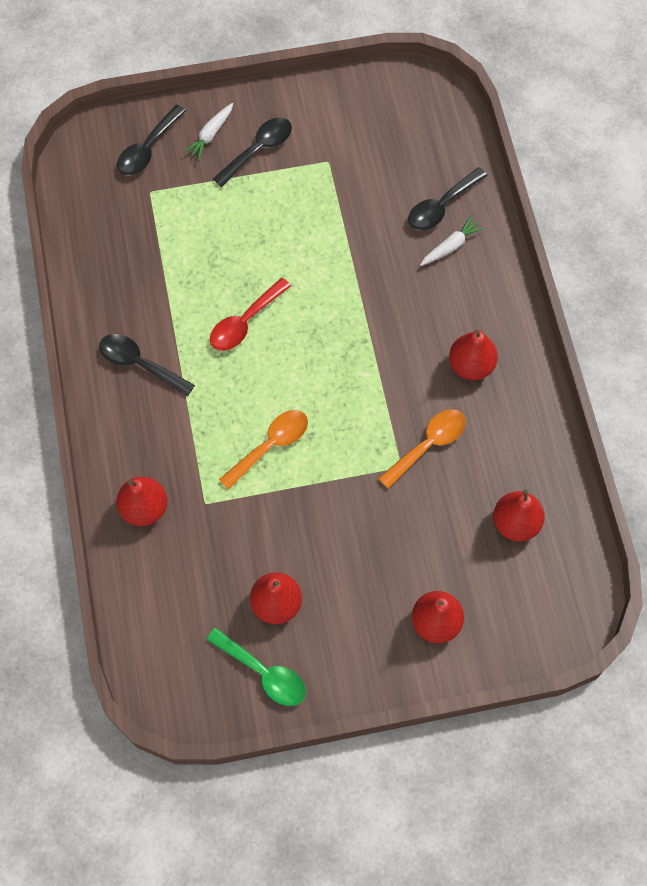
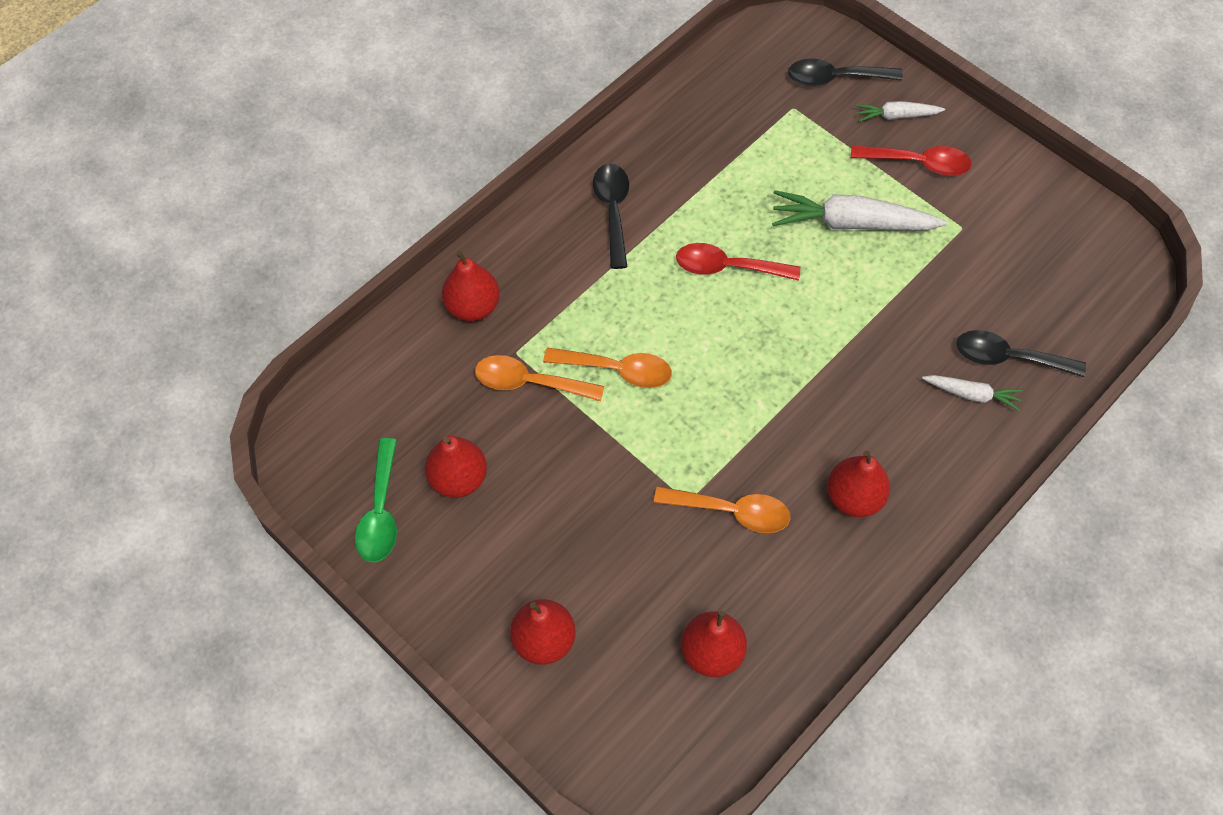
camera: 55 degrees right, 5 degrees down
(236, 509) = (529, 382): none -> orange spoon
(258, 150) = (918, 163): black spoon -> red spoon
(272, 223) = (851, 223): none -> white carrot

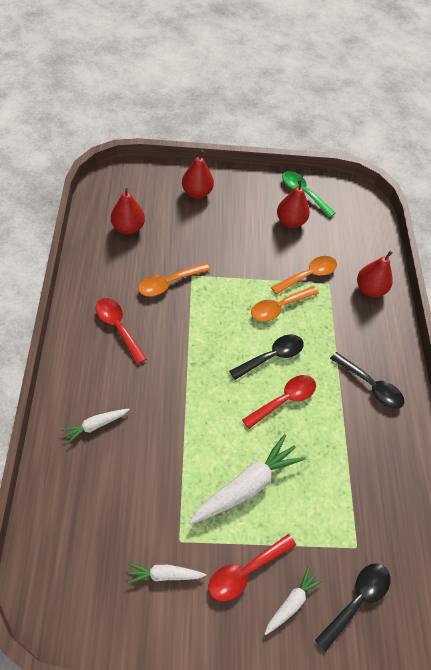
camera: 130 degrees right, 5 degrees down
(854, 497) = (118, 327): red pear -> red spoon
(999, 213) = (164, 574): none -> white carrot
(1008, 357) = (89, 465): black spoon -> black spoon (272, 356)

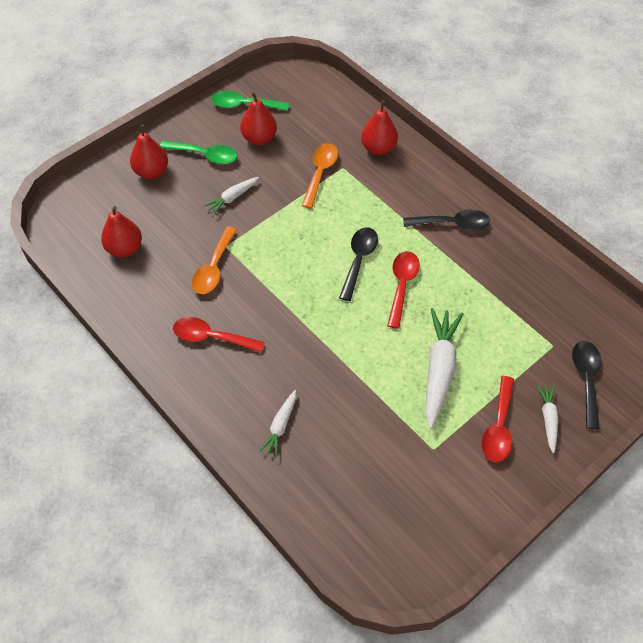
camera: 35 degrees left, 0 degrees up
(164, 574) = (447, 480): white carrot -> white carrot (232, 198)
(242, 207) = (205, 155): none -> green spoon
(279, 307) = (324, 217): orange spoon -> none

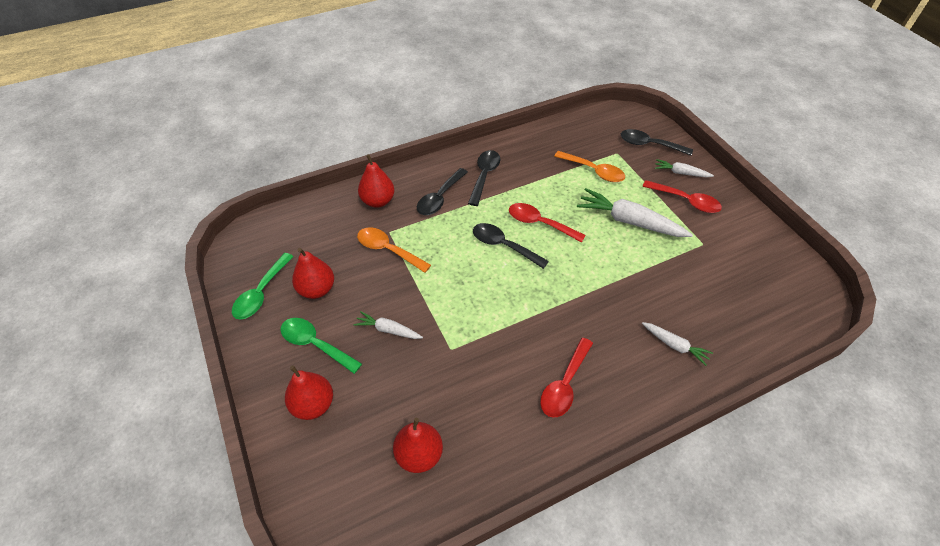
camera: 75 degrees left, 5 degrees down
(205, 155) = (315, 344): green spoon -> green spoon turned 90 degrees counterclockwise
(214, 268) = (476, 366): orange spoon -> orange spoon (594, 171)
(232, 198) = (388, 330): white carrot -> white carrot turned 135 degrees clockwise
(403, 194) = (439, 198): none -> black spoon

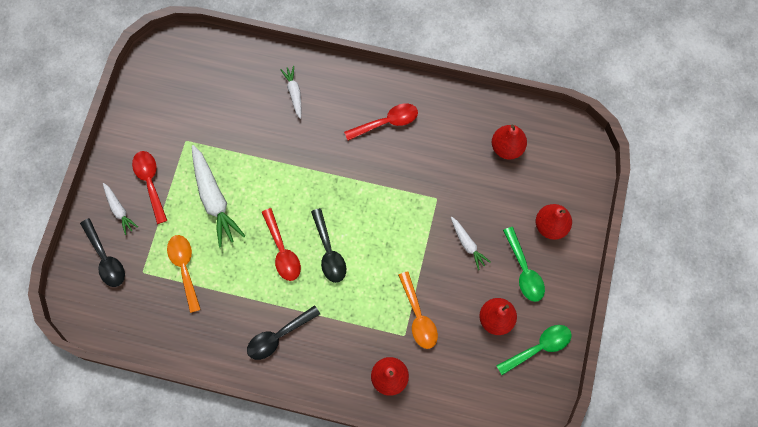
camera: 140 degrees left, 20 degrees up
(439, 198) = (336, 340): black spoon -> none

